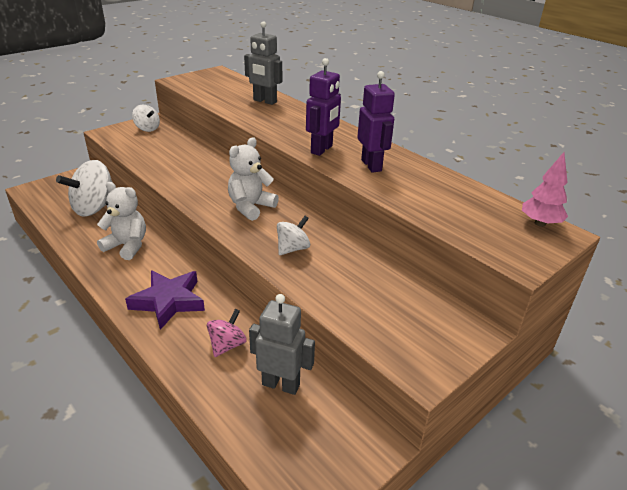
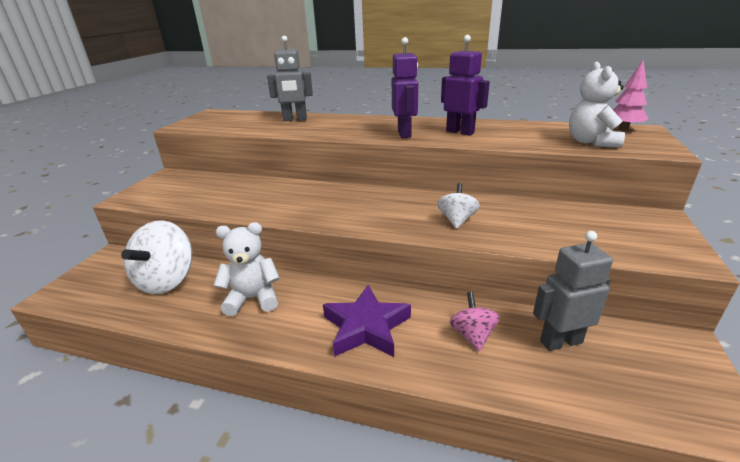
camera: 30 degrees left, 5 degrees down
(147, 129) = (171, 182): white spinning top -> none
(250, 207) = (371, 205): white teddy bear -> white teddy bear (591, 142)

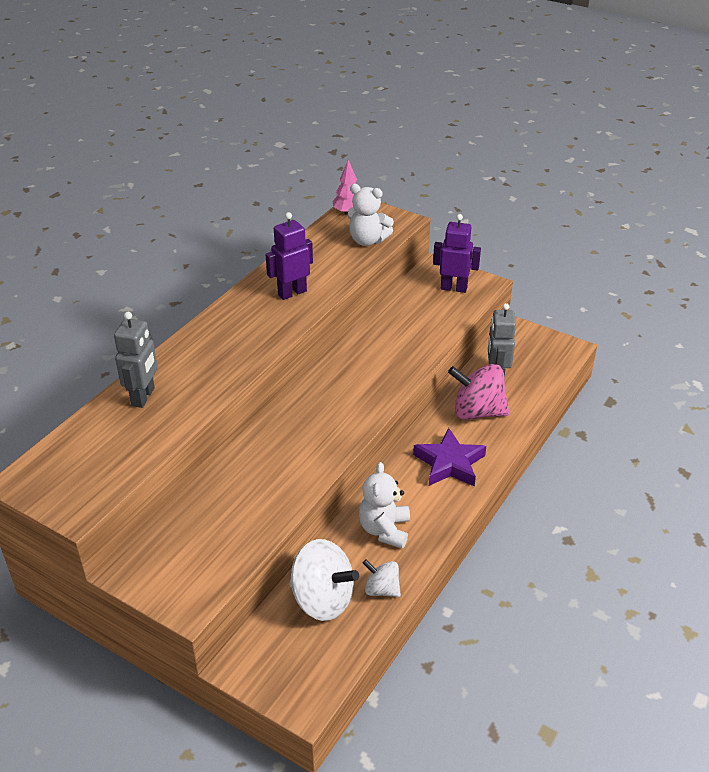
camera: 75 degrees left, 10 degrees up
(404, 134) = (271, 326): purple robot -> purple robot (453, 288)
(457, 220) = (389, 359): white spinning top -> white spinning top (382, 589)
(472, 335) = (477, 412): pink spinning top -> pink spinning top, size x1.82

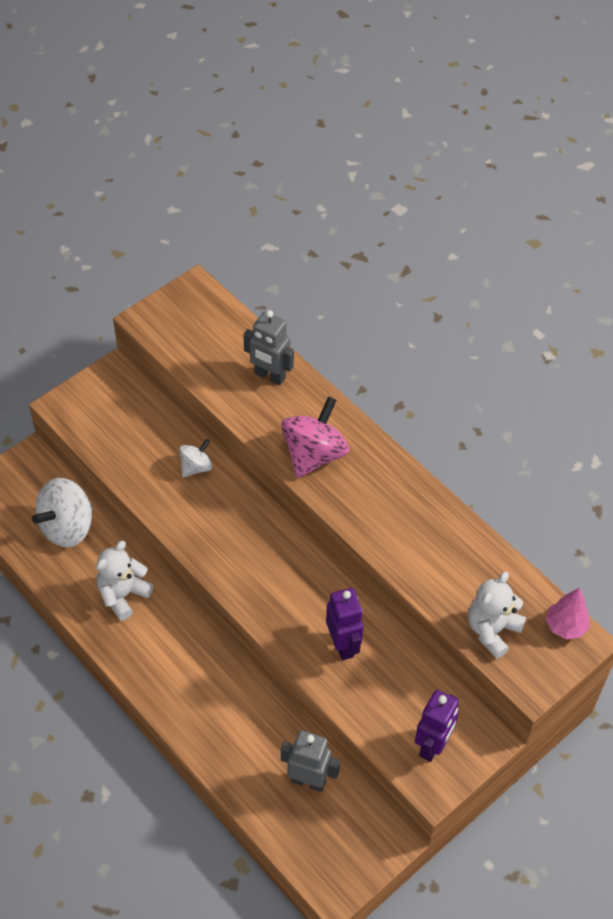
camera: 105 degrees right, 15 degrees up
(292, 293) = (401, 526): purple robot -> purple robot (343, 645)
(382, 589) = (58, 573): white spinning top -> white spinning top (196, 467)
(384, 530) = (123, 595): white teddy bear -> white teddy bear turned 75 degrees counterclockwise
(449, 463) = (186, 679): purple star -> none
(477, 412) = (253, 735): pink spinning top -> pink spinning top (314, 455)

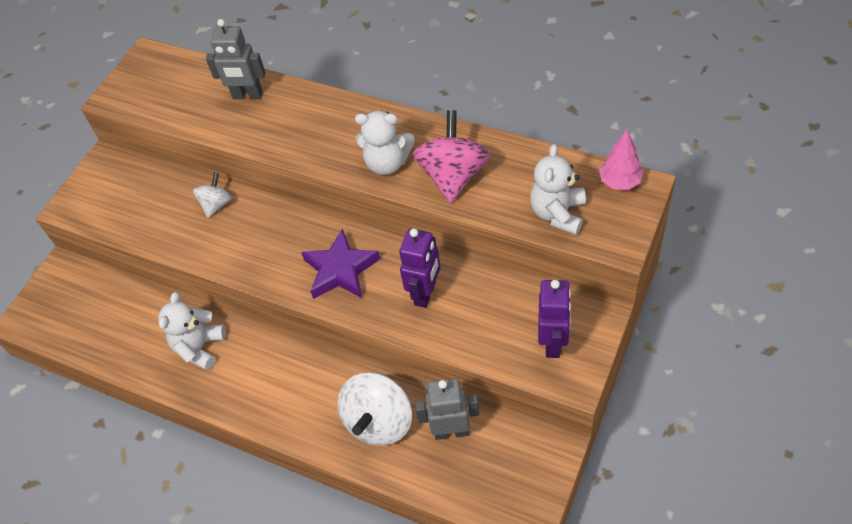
camera: 15 degrees left, 0 degrees up
(67, 527) = (120, 312): white spinning top -> white spinning top (379, 421)
(278, 586) = (340, 270): none -> purple star
(314, 455) = (319, 140): pink spinning top -> pink spinning top (453, 176)
(343, 645) = (425, 293): purple robot -> purple robot turned 60 degrees clockwise
(364, 507) = (387, 163): none -> white teddy bear

